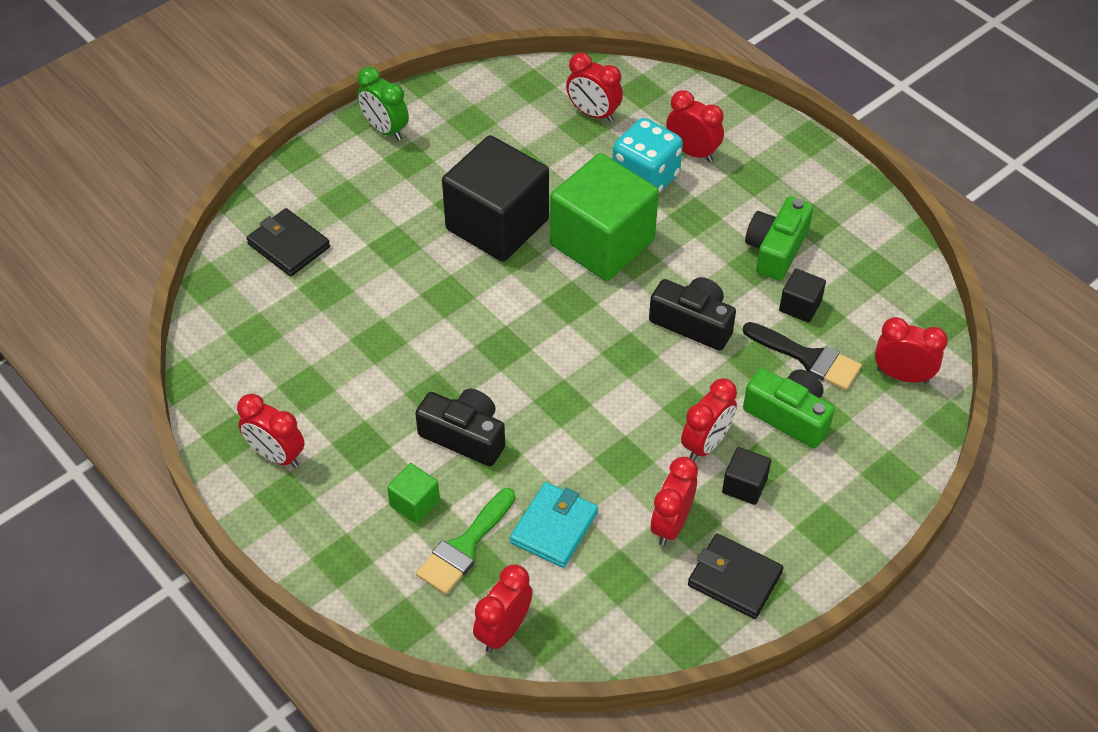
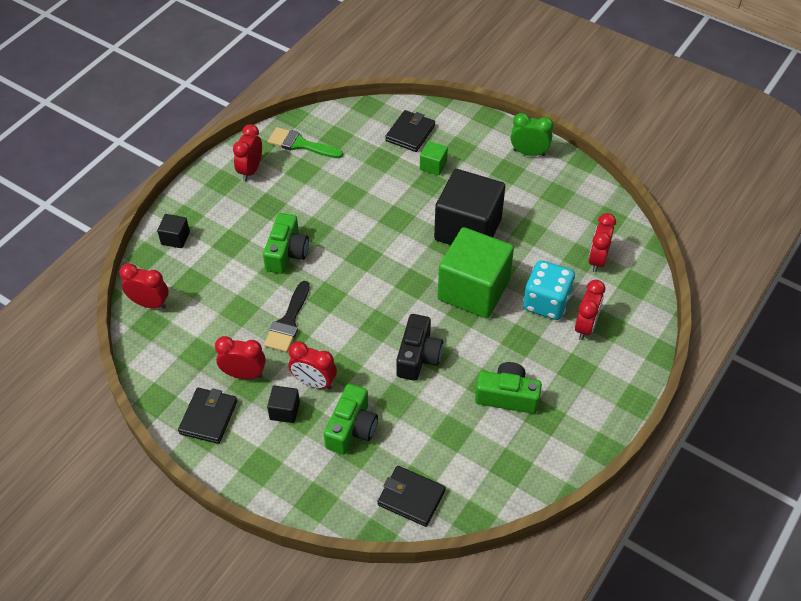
camera: 75 degrees right, 0 degrees up
(385, 130) = (529, 153): green clock -> green clock turned 75 degrees clockwise
(415, 503) = (231, 241): green cube -> green cube (433, 166)
(464, 436) = (286, 253): black camera -> green camera
(464, 547) = (205, 271): green brush -> green brush (300, 144)
(554, 527) = (228, 312): turquoise wallet -> none
(800, 306) = (457, 420): black cube -> black cube (175, 238)
(808, 358) = (408, 433): black brush -> black brush (288, 322)
(902, 375) = (411, 498): red clock -> black wallet

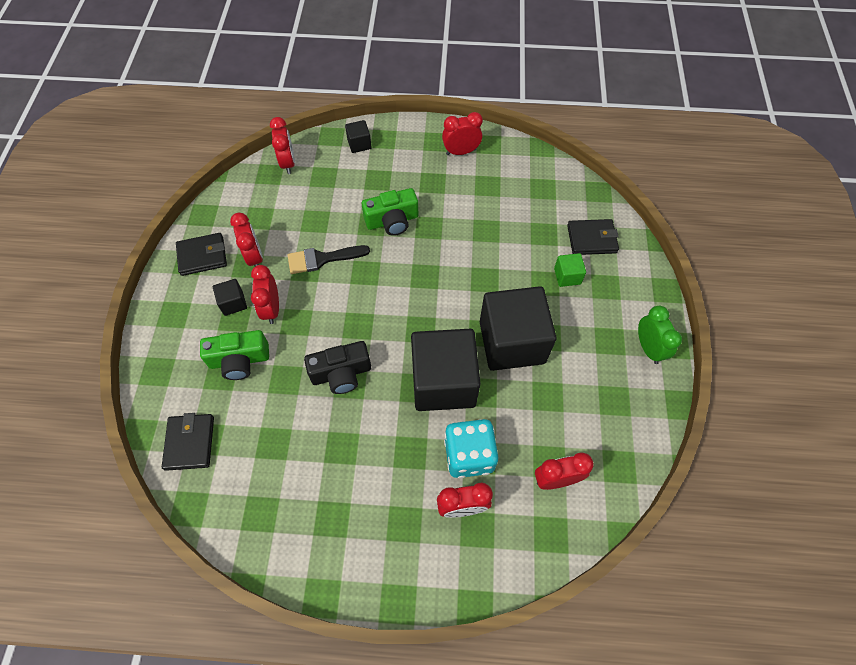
camera: 60 degrees right, 10 degrees up
(300, 144) = (514, 169): green brush -> none
(473, 290) = (443, 382): green cube -> black cube
(507, 396) = (337, 472): green camera -> none

